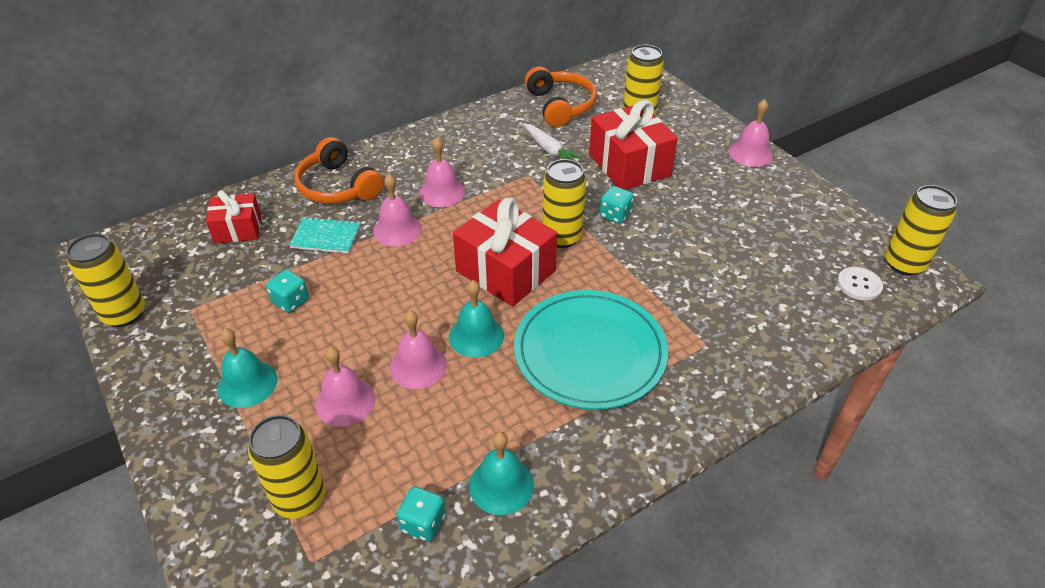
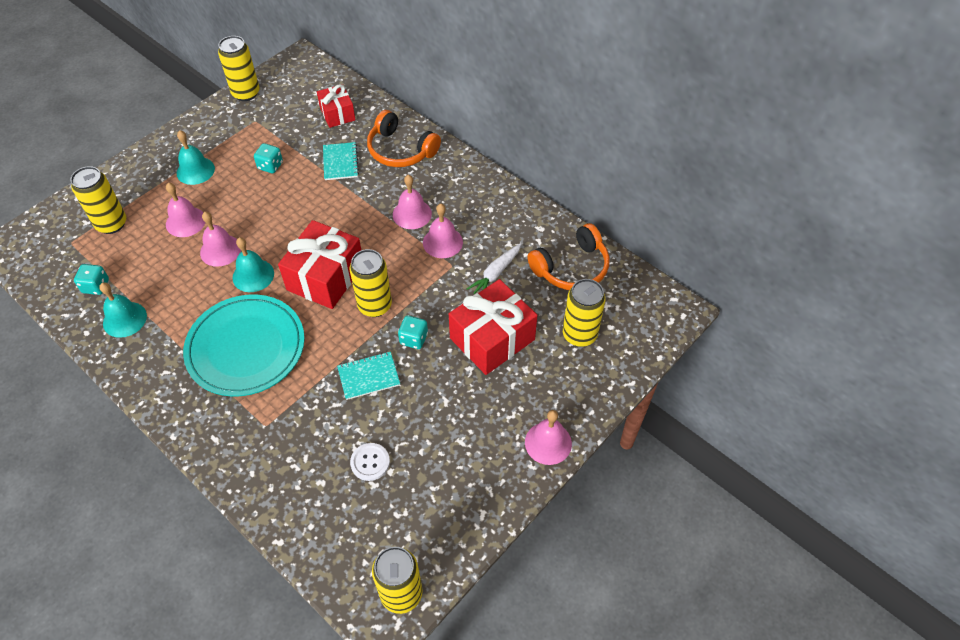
camera: 75 degrees right, 10 degrees up
(338, 186) = (400, 150): orange headphones -> orange headphones turned 90 degrees counterclockwise
(397, 229) = (358, 199): pink bell -> pink bell (442, 242)
(655, 254) = (368, 376): none -> turquoise notebook
(859, 285) = (361, 549): white button -> white button (370, 462)

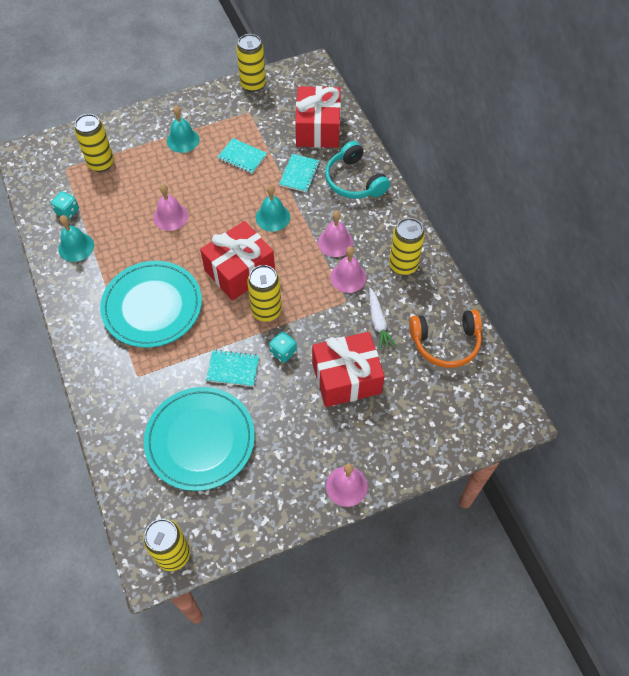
camera: 25 degrees right, 5 degrees up
(185, 222) = (155, 182): pink bell -> none
(253, 275) = (185, 247): turquoise bell -> turquoise bell (272, 217)
(270, 166) = (242, 157): turquoise dice -> turquoise notebook
(337, 114) = (318, 129): red gift -> red gift, size x1.70
(370, 462) = (200, 440): white button -> turquoise plate
(400, 150) = (354, 181): orange headphones -> turquoise headphones
(495, 273) = (378, 322): white carrot -> white carrot turned 75 degrees counterclockwise
(579, 335) = (421, 405): yellow can -> yellow can (403, 265)

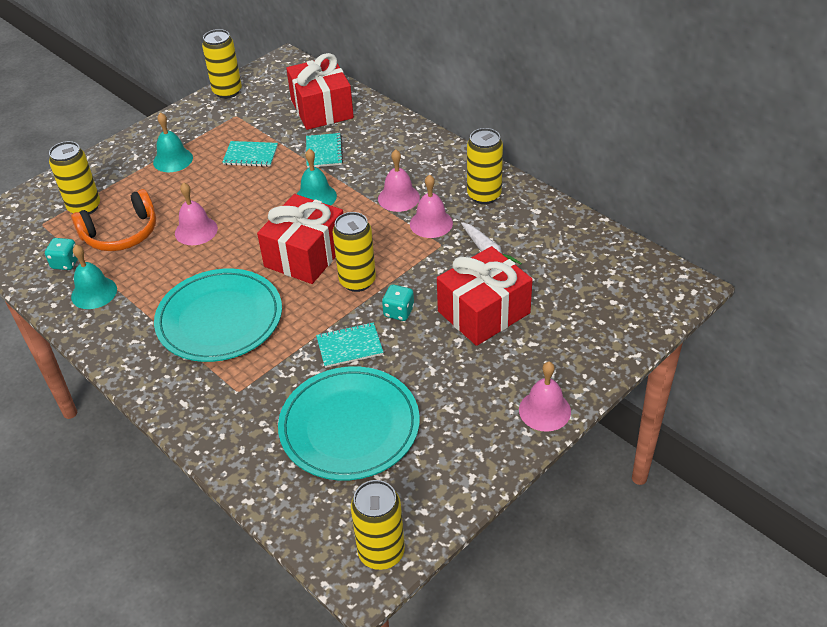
camera: 20 degrees left, 15 degrees down
(354, 181) = (387, 141): turquoise headphones -> none
(445, 343) = (570, 247): orange headphones -> orange headphones (121, 233)

